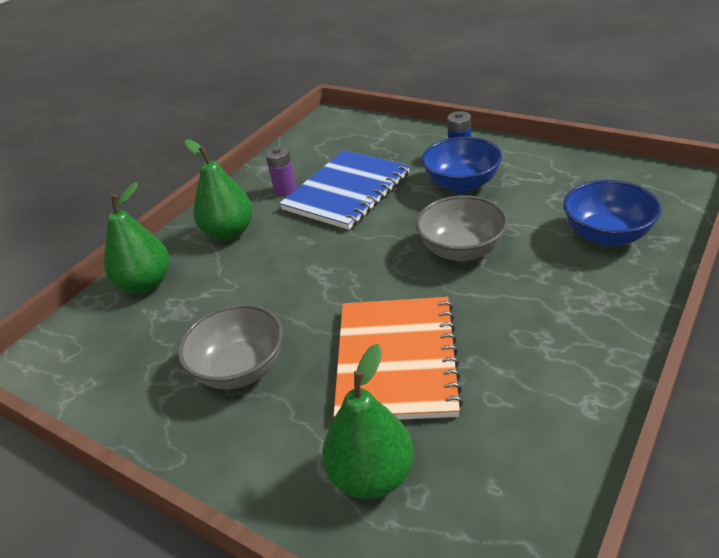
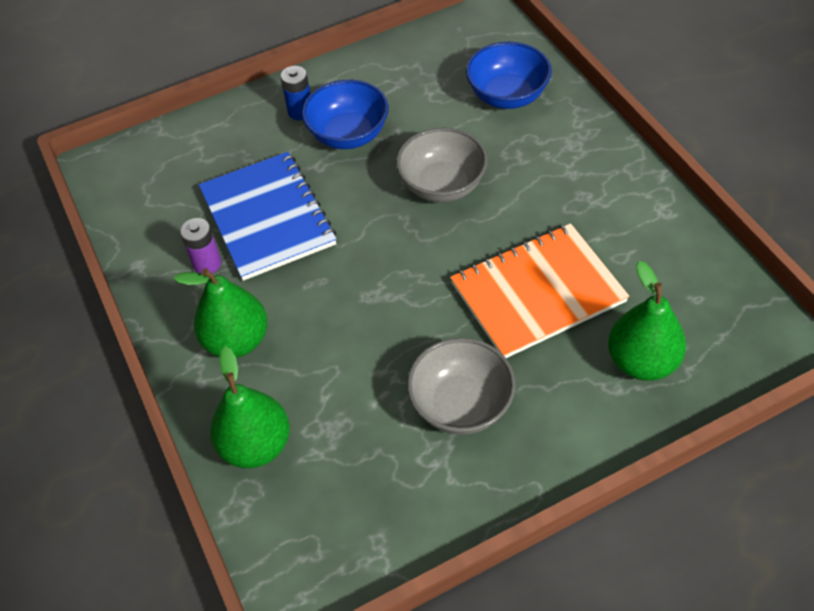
camera: 60 degrees left, 15 degrees up
(396, 360) = (538, 292): orange notebook -> orange notebook turned 60 degrees counterclockwise

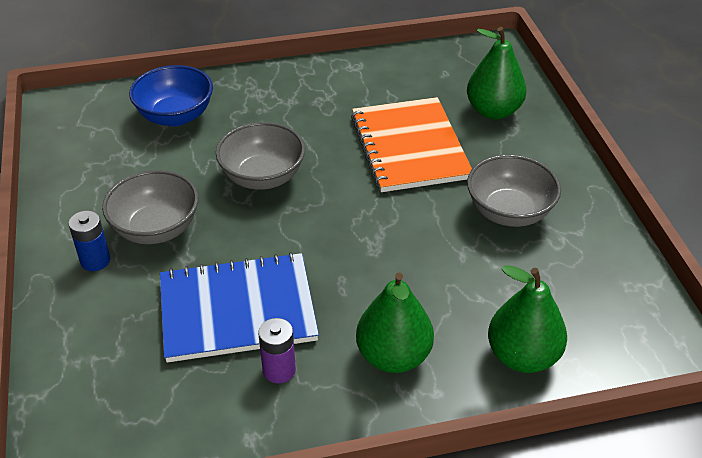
camera: 80 degrees left, 10 degrees down
(348, 135) = (156, 229): blue bowl -> grey bowl

